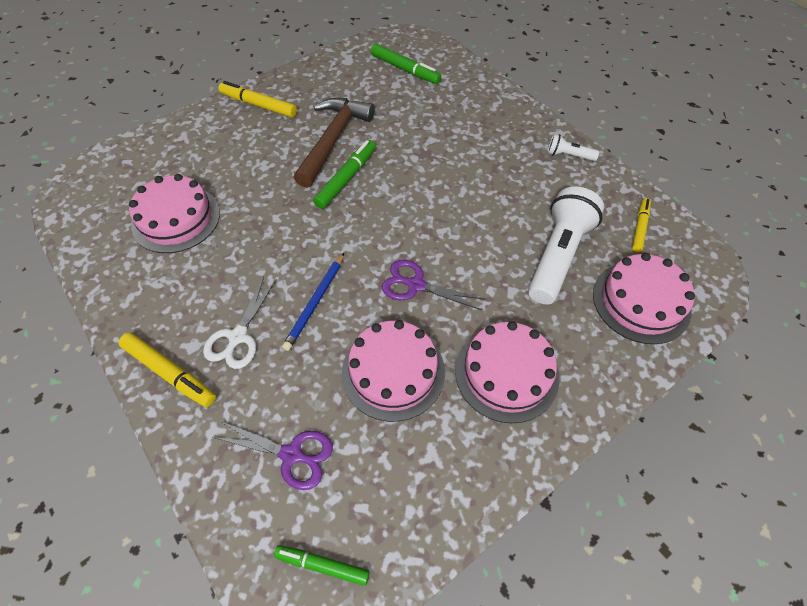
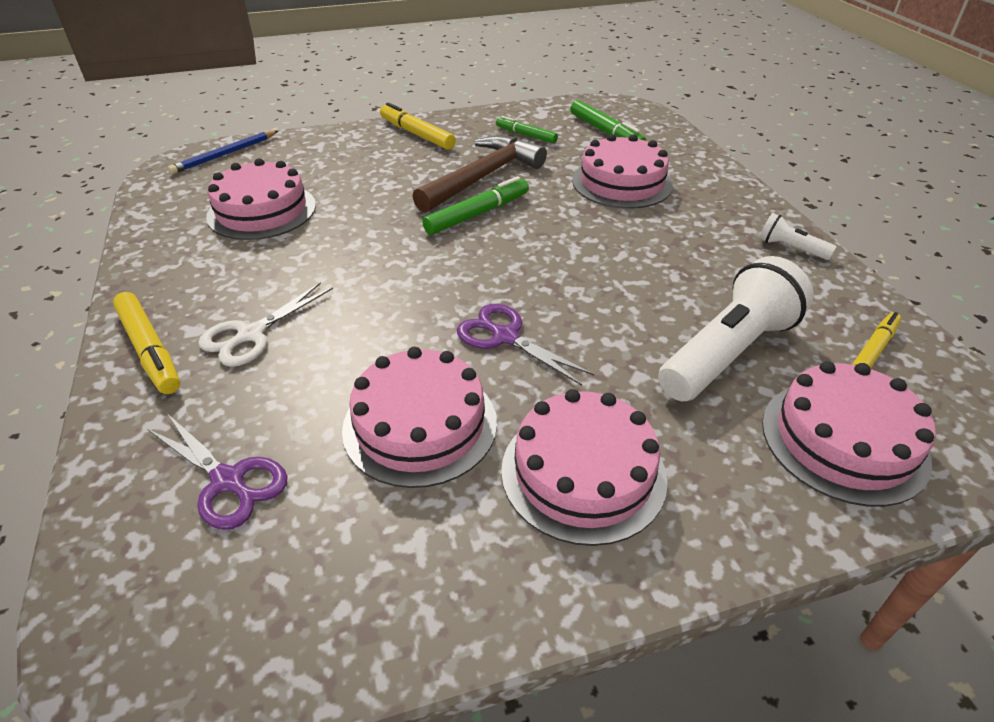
camera: 20 degrees right, 15 degrees down
(315, 303) = (365, 324): blue pencil -> blue pencil (225, 155)
(322, 565) = (175, 637): green marker -> green marker (526, 135)
(437, 120) = (622, 183): none -> pink cake

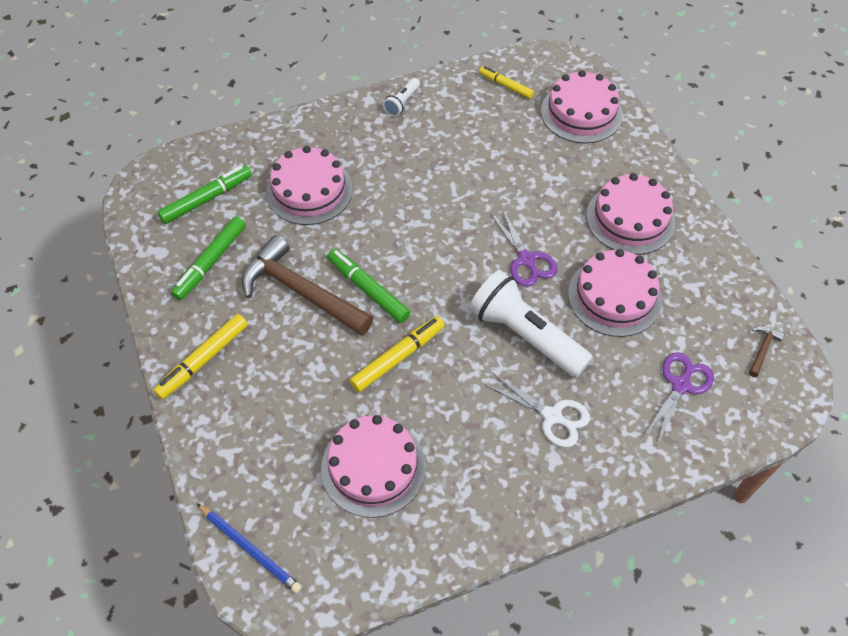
camera: 95 degrees left, 15 degrees up
(150, 350) = (581, 481): yellow marker -> yellow marker (398, 357)
(240, 635) = (762, 349): none -> brown hammer
(505, 337) = (526, 259): purple scissors -> purple scissors turned 60 degrees counterclockwise
(526, 135) = (210, 262): green marker -> green marker, size x1.50
(728, 352) = (520, 149): white flashlight -> white flashlight (525, 335)

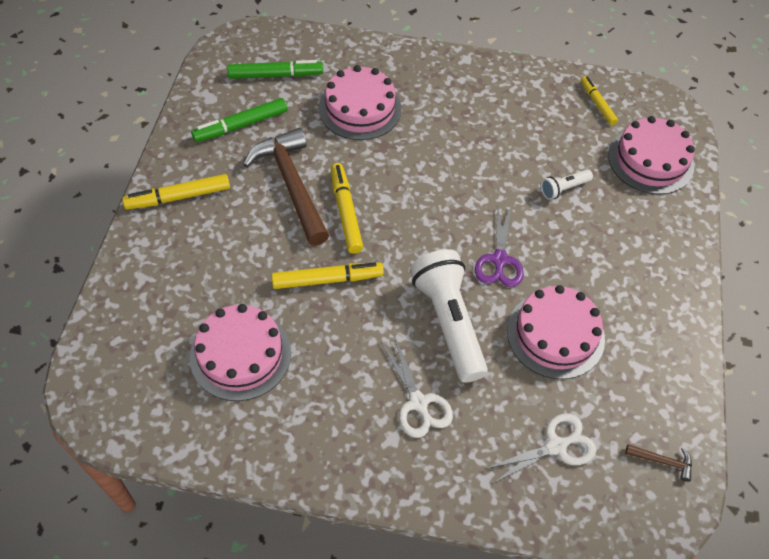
camera: 30 degrees right, 0 degrees up
(250, 549) = (102, 359): blue pencil -> none
(368, 290) = (345, 212): green marker -> yellow marker
(402, 103) = (493, 75): white flashlight -> white flashlight (563, 189)
(630, 219) = (624, 275): pink cake -> none
(680, 385) = (556, 446): purple scissors -> white scissors
(762, 349) = (663, 461): brown hammer -> brown hammer turned 45 degrees clockwise

